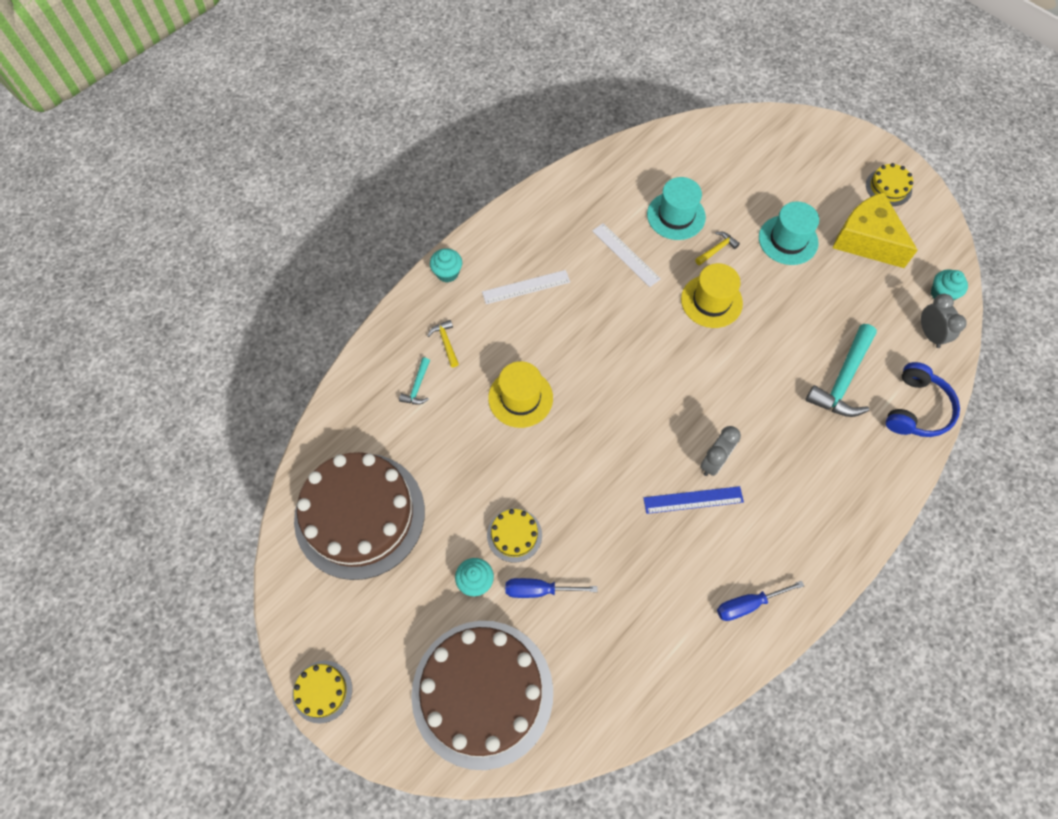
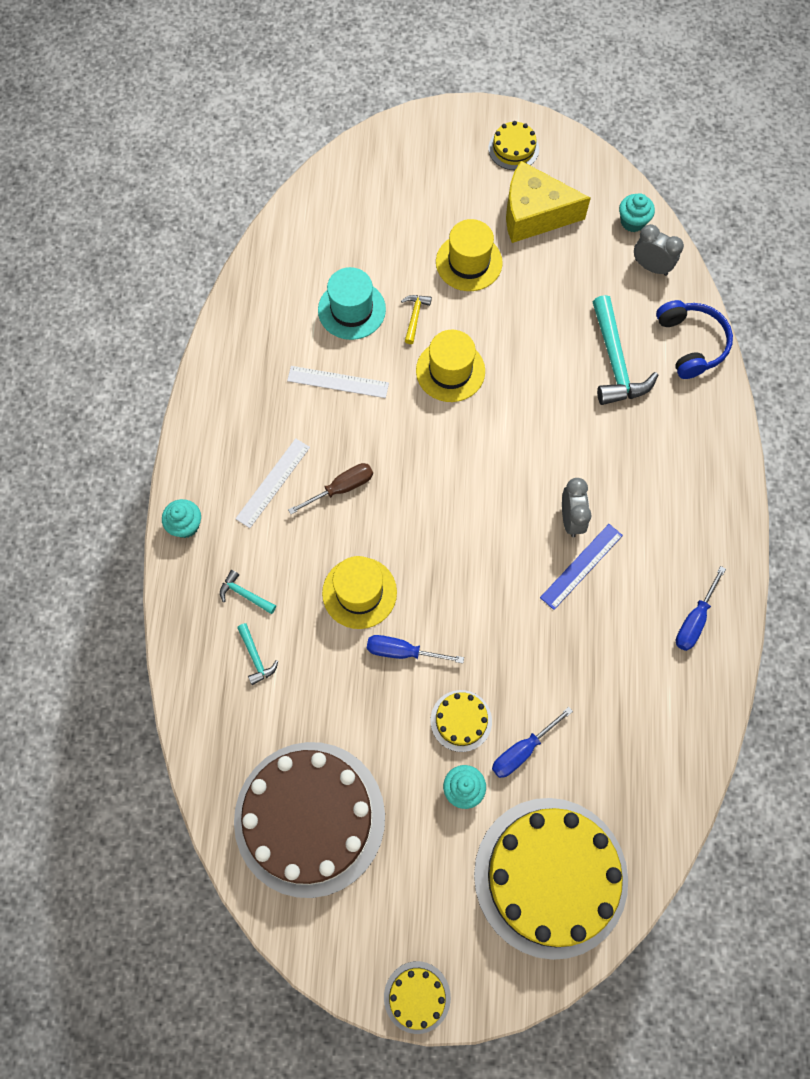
camera: 40 degrees left, 5 degrees up
(446, 342) = (245, 594): yellow hammer -> turquoise hammer
(482, 693) = (550, 876): brown cake -> yellow cake
(515, 457) = (402, 651): none -> blue screwdriver
(568, 323) = (342, 488): none -> brown screwdriver
(788, 240) = (469, 262): turquoise hat -> yellow hat

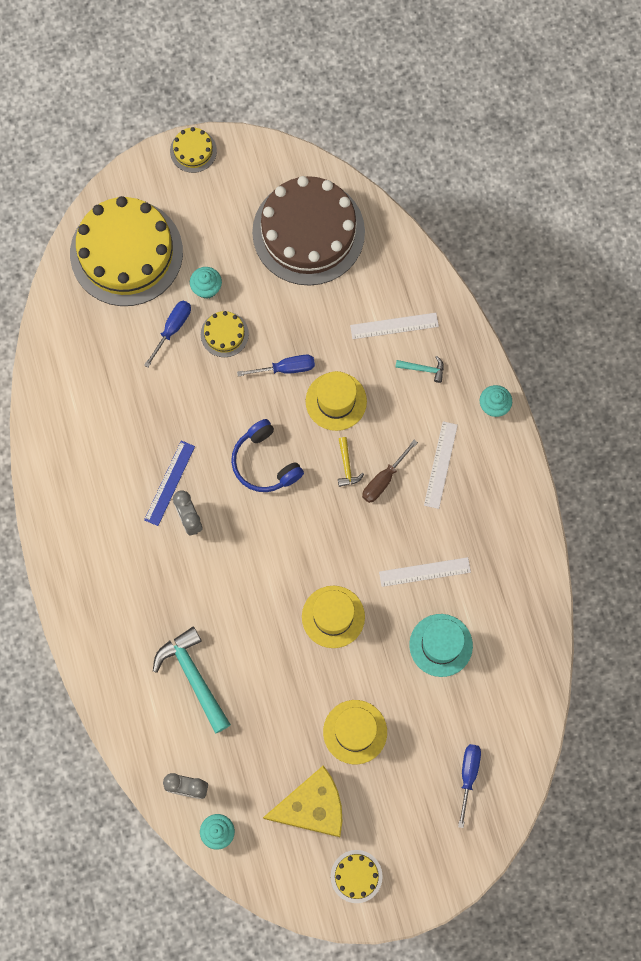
camera: 160 degrees right, 5 degrees up
(256, 657) = (394, 326): turquoise hammer -> white ruler
(415, 317) = (383, 658): yellow hammer -> yellow hammer (347, 466)
(691, 343) = (131, 719): blue headphones -> blue headphones (265, 462)
(694, 620) = (69, 470): blue screwdriver -> blue screwdriver (468, 775)

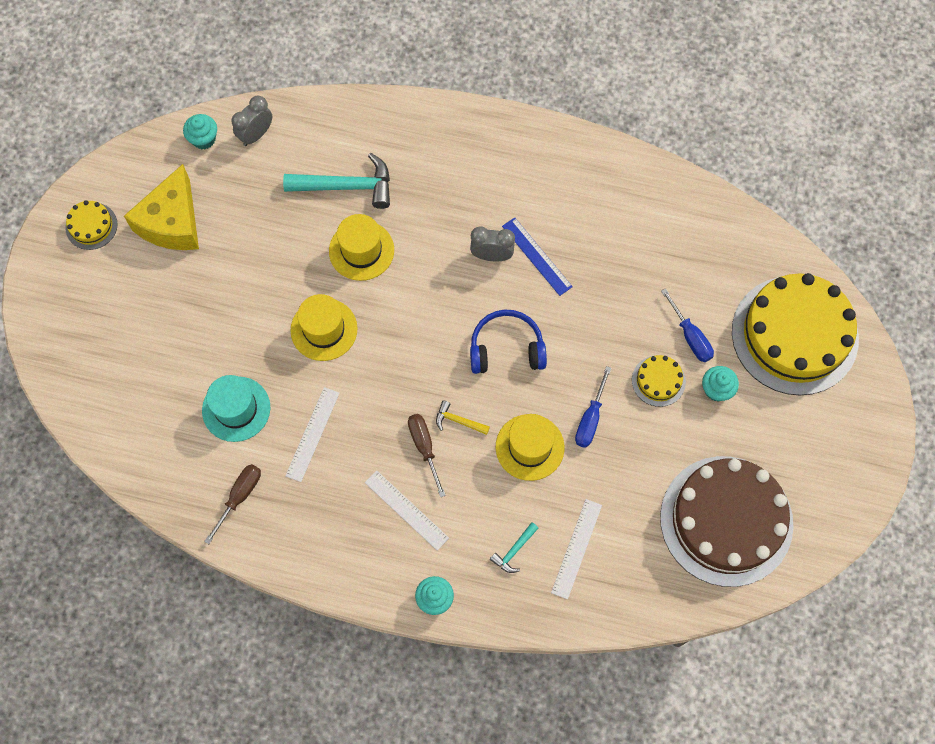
camera: 120 degrees right, 5 degrees down
(193, 151) = (878, 455): yellow cake -> none
(355, 732) = (210, 291): yellow hat -> yellow hat (361, 250)
(468, 775) = (107, 365): blue screwdriver -> none
(507, 597) = (240, 496): none -> brown screwdriver

